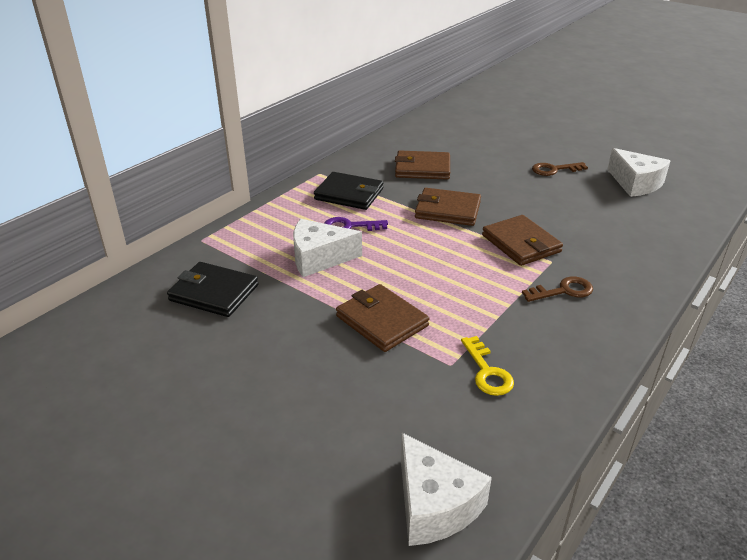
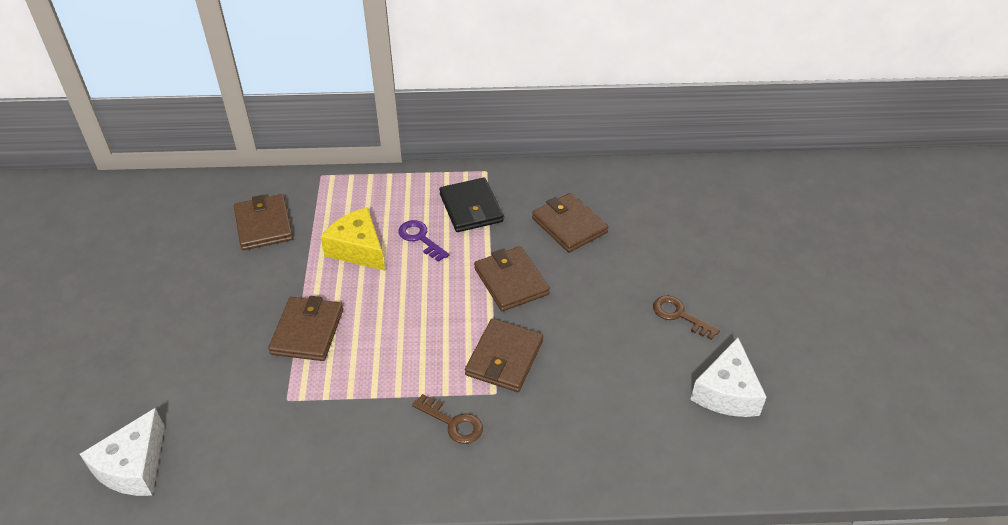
camera: 50 degrees right, 10 degrees up
(214, 293) = (264, 225): black wallet -> brown wallet
(319, 258) = (358, 249): white cheese -> yellow cheese
(487, 372) = (295, 426): yellow key -> none

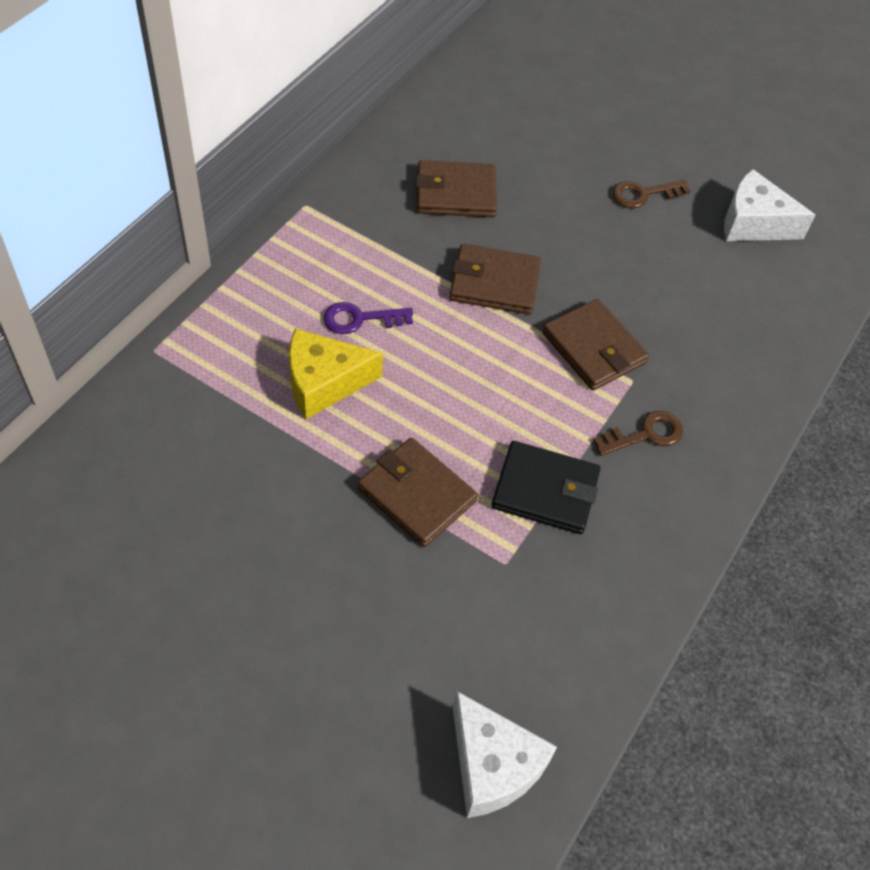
camera: 60 degrees left, 10 degrees up
(264, 225) = (190, 452): brown wallet -> none
(471, 208) = (353, 251): black wallet -> black wallet (545, 490)
(726, 392) = (753, 223): white cheese -> white cheese turned 150 degrees clockwise

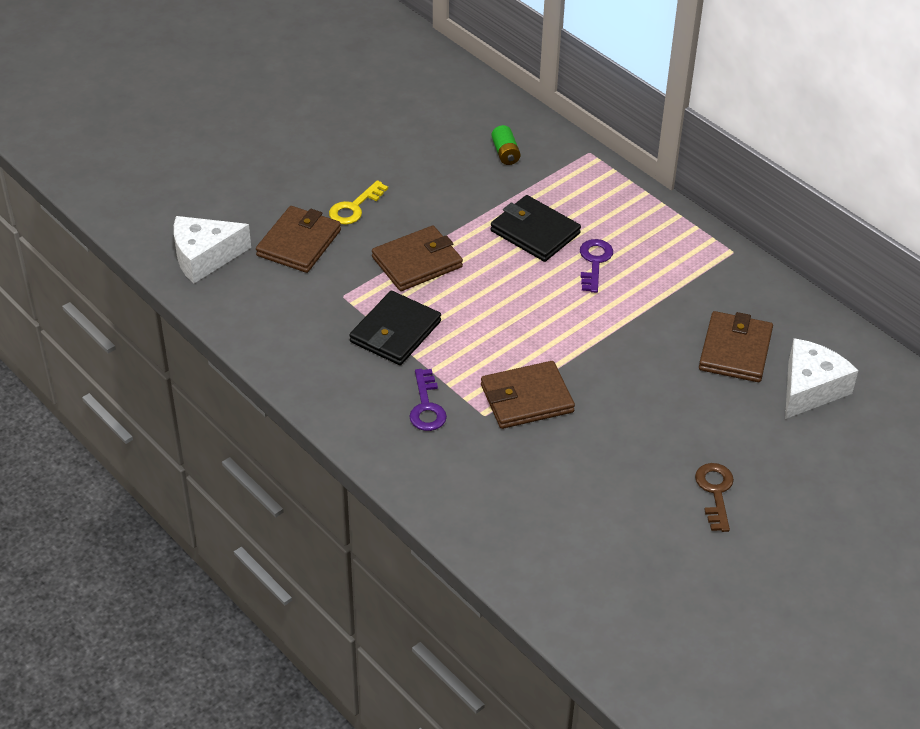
camera: 110 degrees right, 10 degrees down
(173, 439) = (505, 153): none -> green battery
(324, 382) = (535, 232): yellow cheese -> black wallet
(331, 594) = (354, 207): none -> yellow key
(494, 283) = (616, 351): brown wallet -> brown wallet (299, 243)
(645, 434) = (426, 406): brown key -> purple key
(753, 223) = (659, 573): white cheese -> white cheese (810, 389)

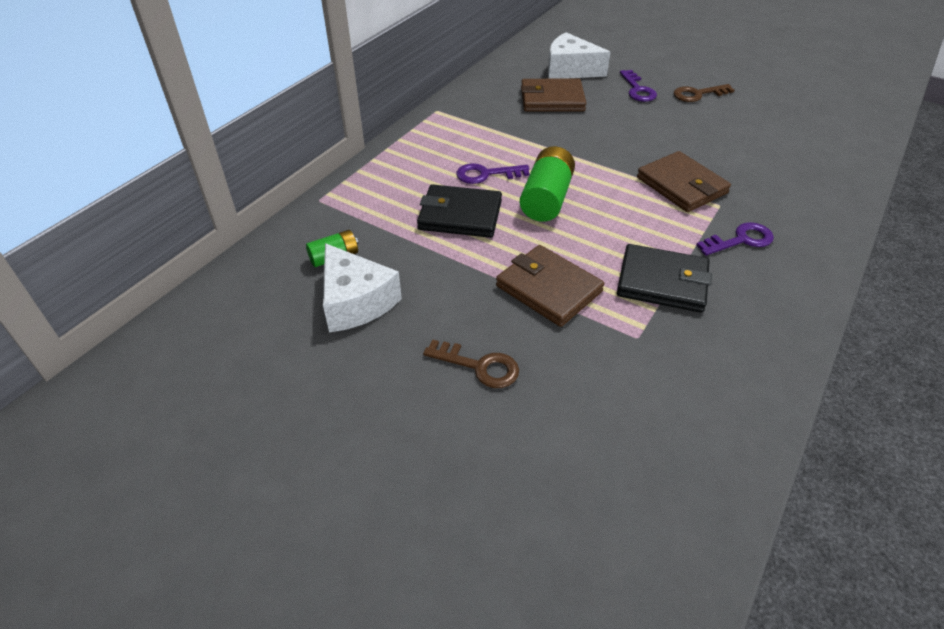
camera: 105 degrees left, 0 degrees up
(204, 257) = (658, 510): white cheese -> white cheese (355, 302)
(299, 243) = (572, 405): brown wallet -> none
(354, 207) = (479, 366): yellow key -> brown key
(535, 232) = (460, 215): black wallet -> black wallet turned 75 degrees clockwise
(539, 293) = (546, 199): none -> green battery
(741, 437) = (638, 90): none -> purple key

